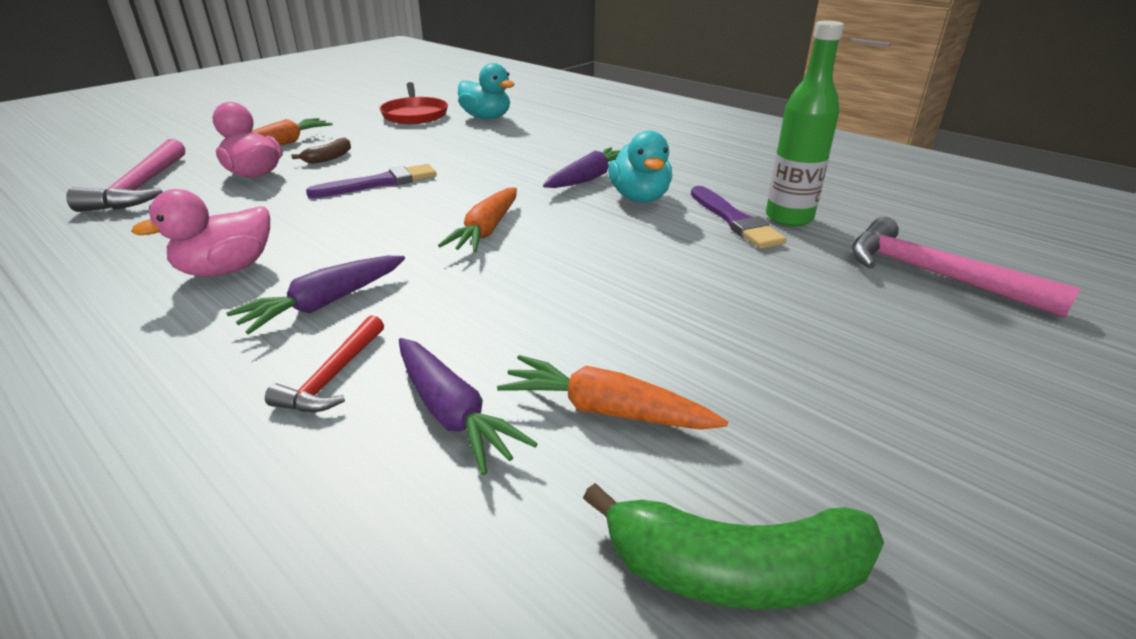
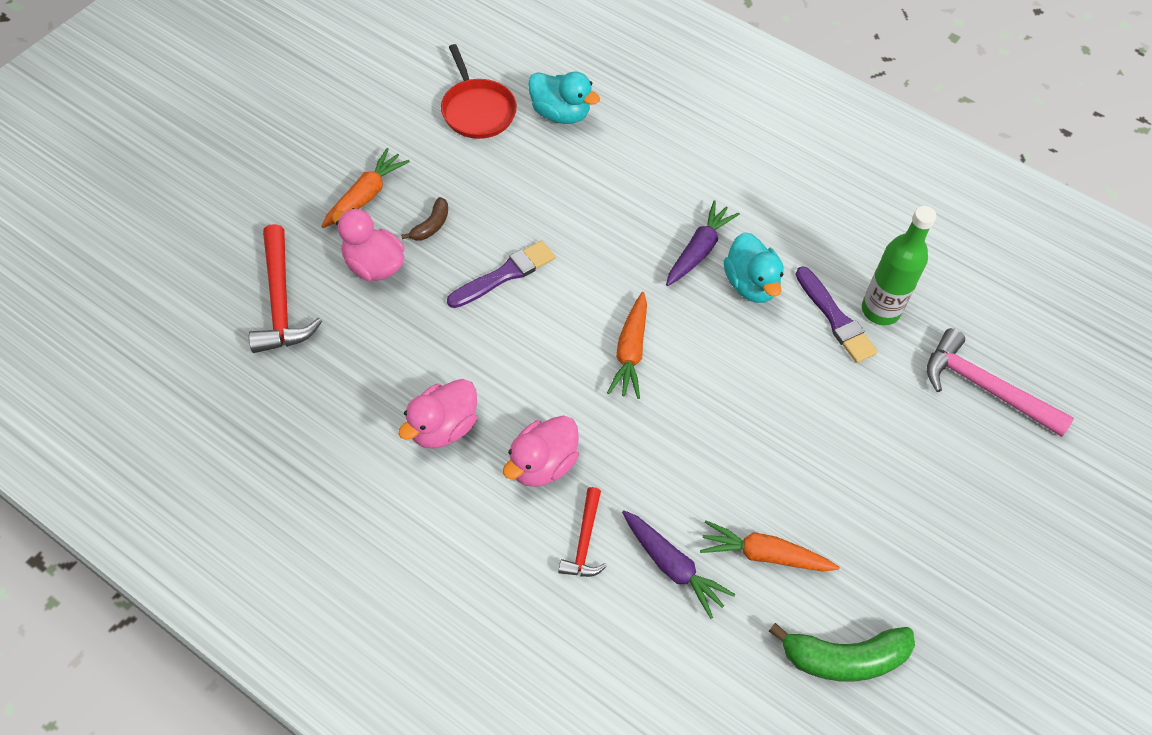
camera: 10 degrees left, 25 degrees up
(141, 188) = (281, 302): pink hammer -> red hammer
(325, 303) = (542, 464): purple carrot -> pink duck

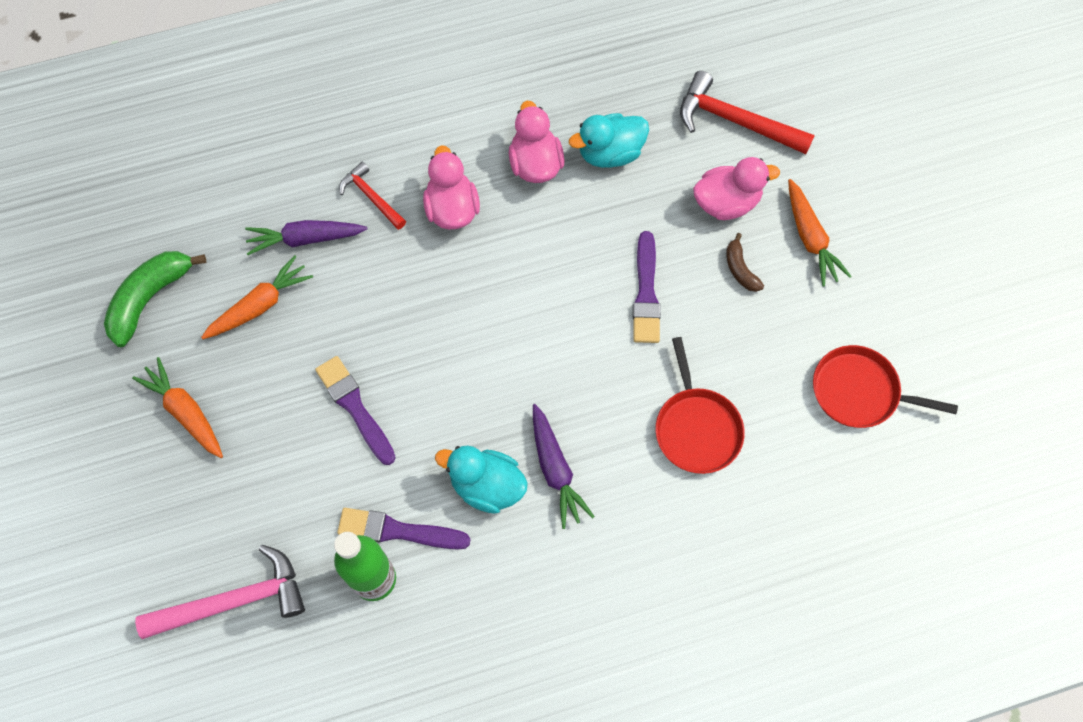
camera: 130 degrees right, 10 degrees up
(560, 113) = (806, 465): turquoise duck -> turquoise duck (610, 153)
(589, 186) = (696, 428): none -> red pan
(630, 352) = (498, 337): orange carrot -> orange carrot (185, 412)
(778, 413) = (355, 407): none -> purple brush

